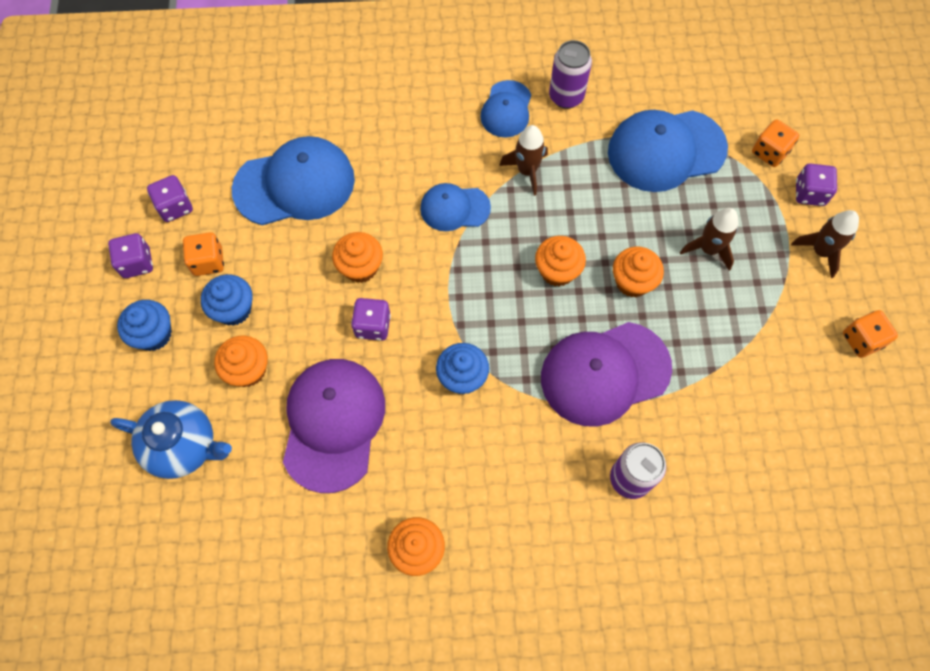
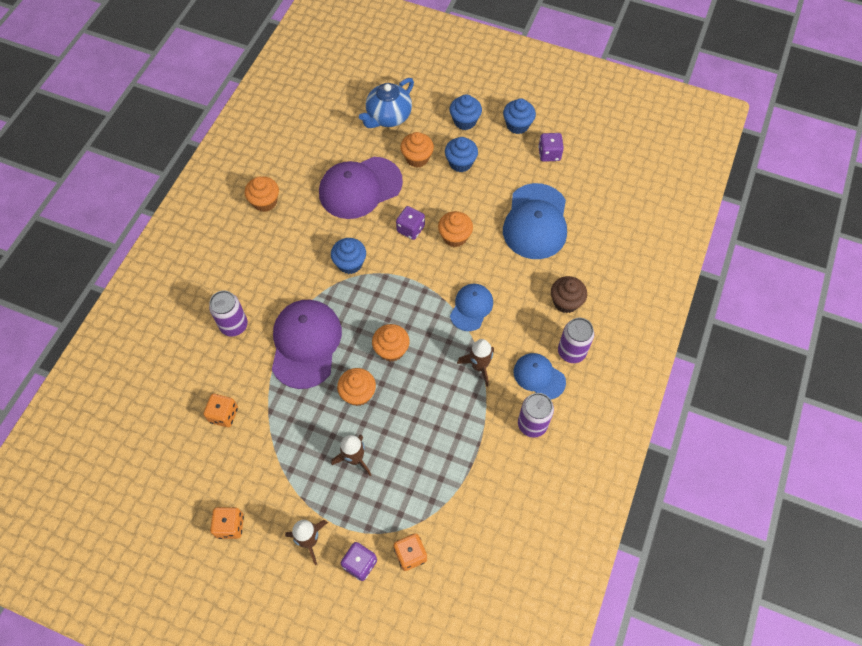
camera: 115 degrees right, 5 degrees down
(137, 263) = (517, 125): purple dice -> blue cupcake
(208, 261) = (500, 159): orange dice -> orange dice (223, 415)
(333, 424) = (360, 188): purple cap -> purple cap turned 120 degrees clockwise
(397, 115) = (565, 302): none -> brown cupcake
(459, 89) = (571, 352): none -> purple can
(666, 150) = (450, 473): blue cap -> none

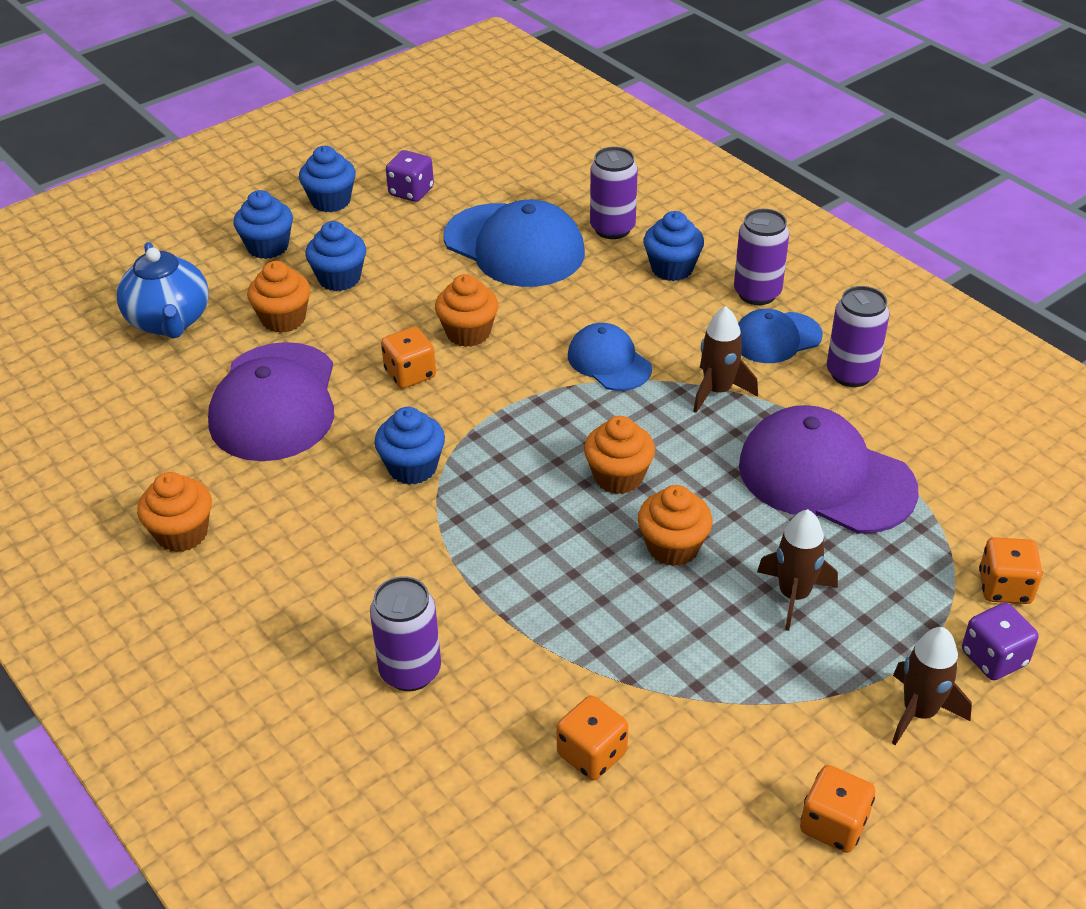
camera: 60 degrees left, 20 degrees down
(305, 344) = (527, 581): purple cap -> purple cap (825, 477)
(410, 229) = (410, 374): purple dice -> orange dice
(565, 302) = (672, 268): brown cupcake -> blue cupcake
(581, 258) = (612, 228): none -> purple can

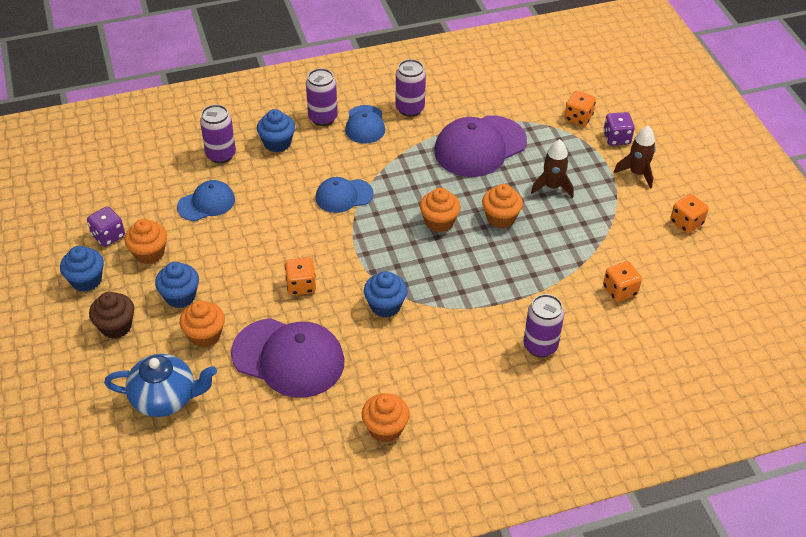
camera: 70 degrees left, 5 degrees up
(268, 247) = (116, 326): blue cupcake -> brown cupcake
(468, 333) = (279, 248): orange cupcake -> orange cupcake (149, 253)
(514, 246) = (206, 203): blue cap -> blue cap, size x0.57
(717, 391) = (394, 162): brown rocket -> none

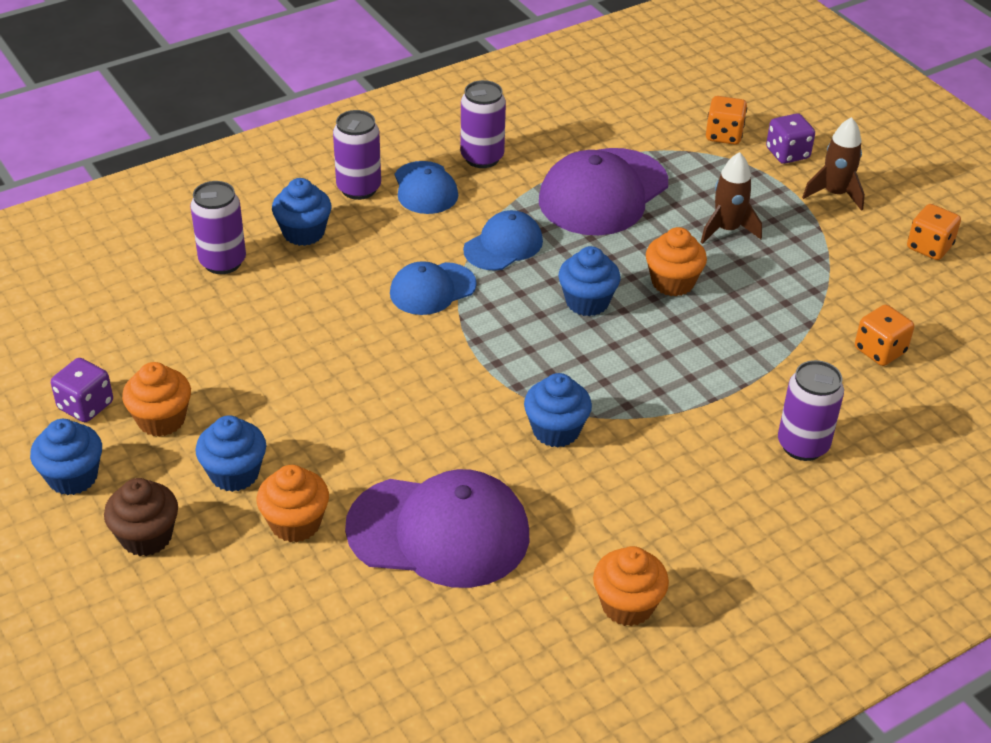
camera: 15 degrees left, 5 degrees down
(165, 398) = (267, 629): blue teapot -> none
(206, 203) = (226, 333): blue cap -> blue cap (503, 245)
(301, 285) = (417, 424): orange dice -> none
(439, 222) = (587, 302): orange cupcake -> blue cupcake

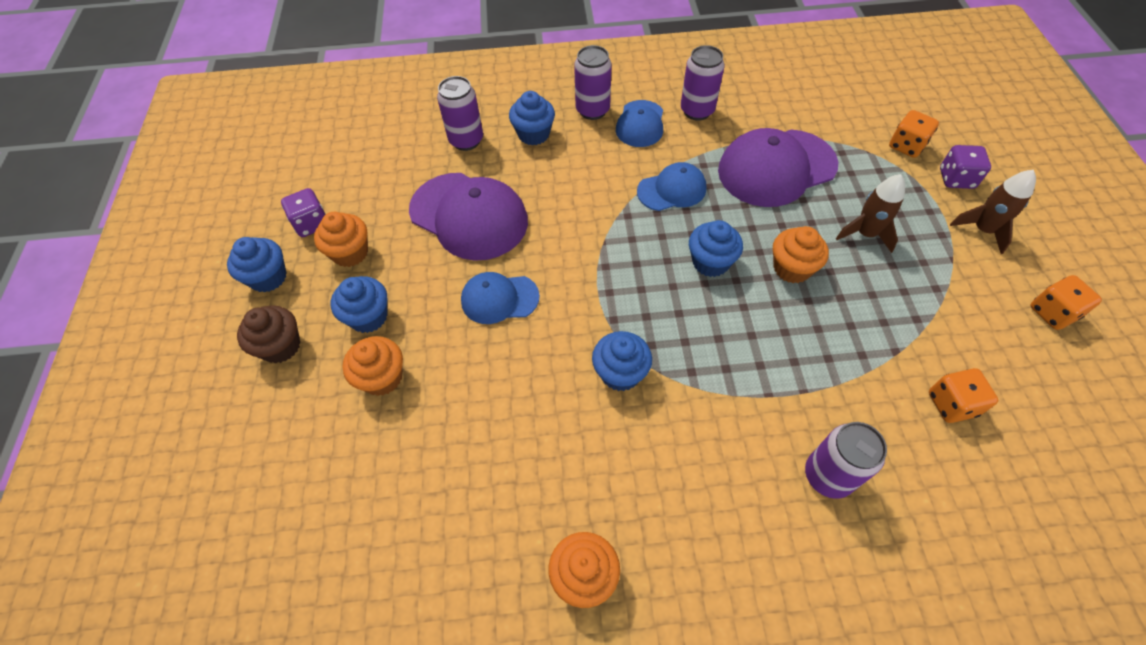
camera: 30 degrees right, 15 degrees up
(432, 289) = (597, 210): blue cap -> blue cap (499, 299)
(439, 532) = (478, 431): purple cap -> purple cap (469, 216)

